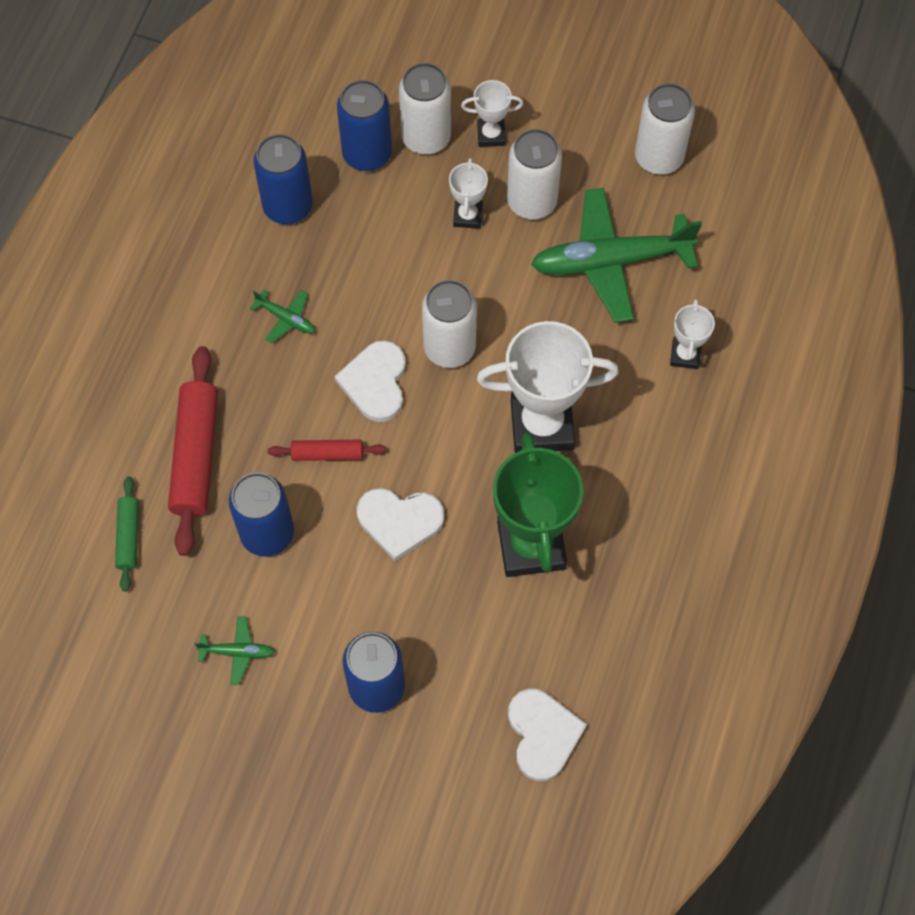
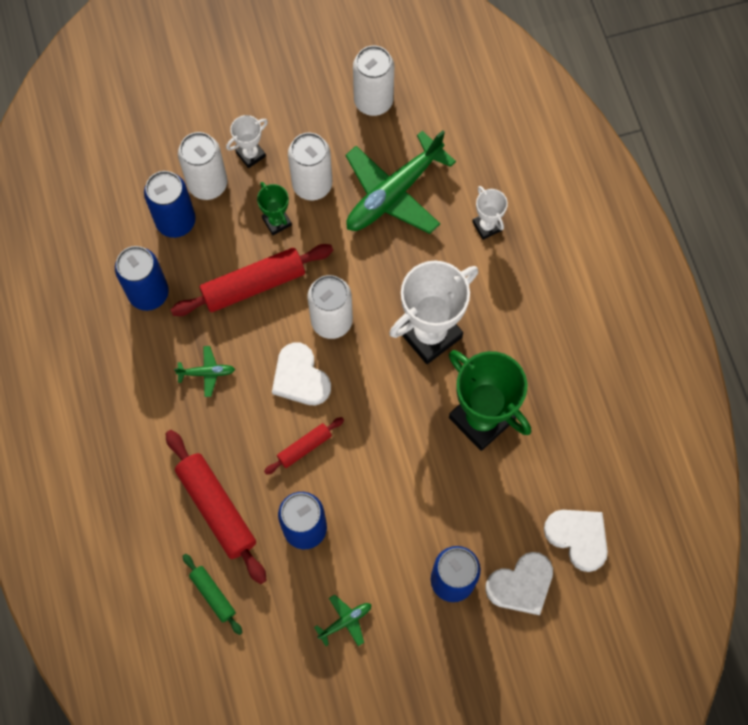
camera: 35 degrees left, 5 degrees up
(397, 263) = (253, 284): none -> red rolling pin
(399, 521) = (386, 461): white heart -> white heart (521, 584)
(467, 216) = (276, 221): white trophy -> green trophy

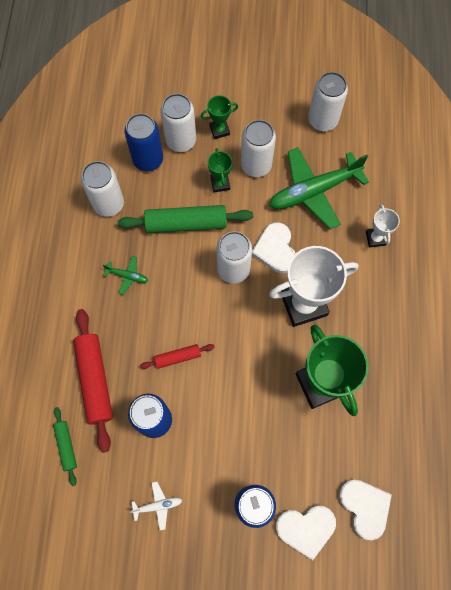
camera: 20 degrees right, 0 degrees up
(148, 293) = (108, 204): blue can -> white can
(250, 154) = (219, 130): white trophy -> green trophy
(253, 284) = (186, 223): red rolling pin -> green rolling pin
(300, 377) = (194, 303): white heart -> white heart (275, 249)
(345, 621) = (157, 505): green plane -> white plane

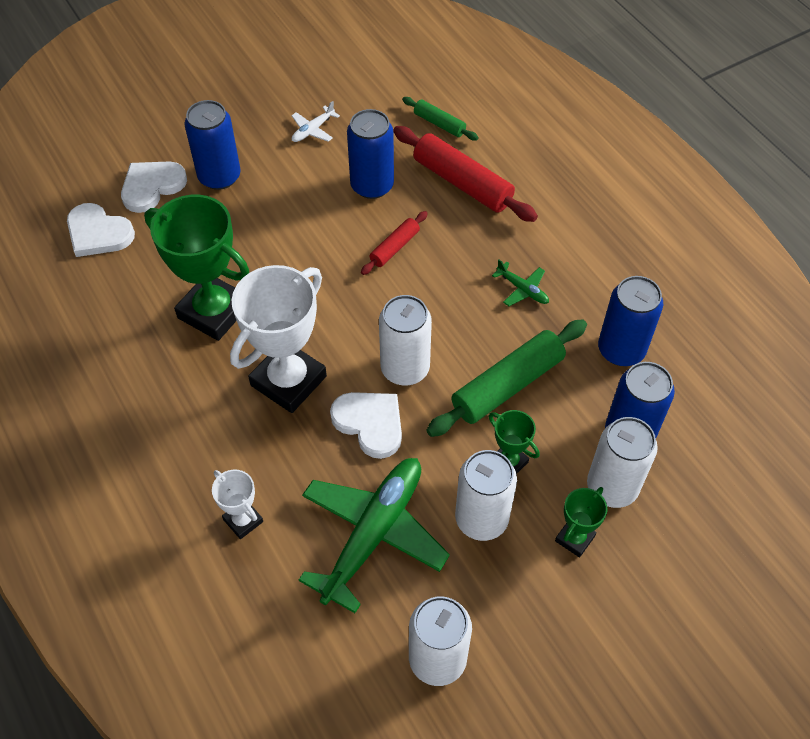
camera: 145 degrees right, 15 degrees down
(108, 204) = (621, 350): white can -> blue can
(127, 276) = (522, 289): green plane -> green plane turned 120 degrees counterclockwise

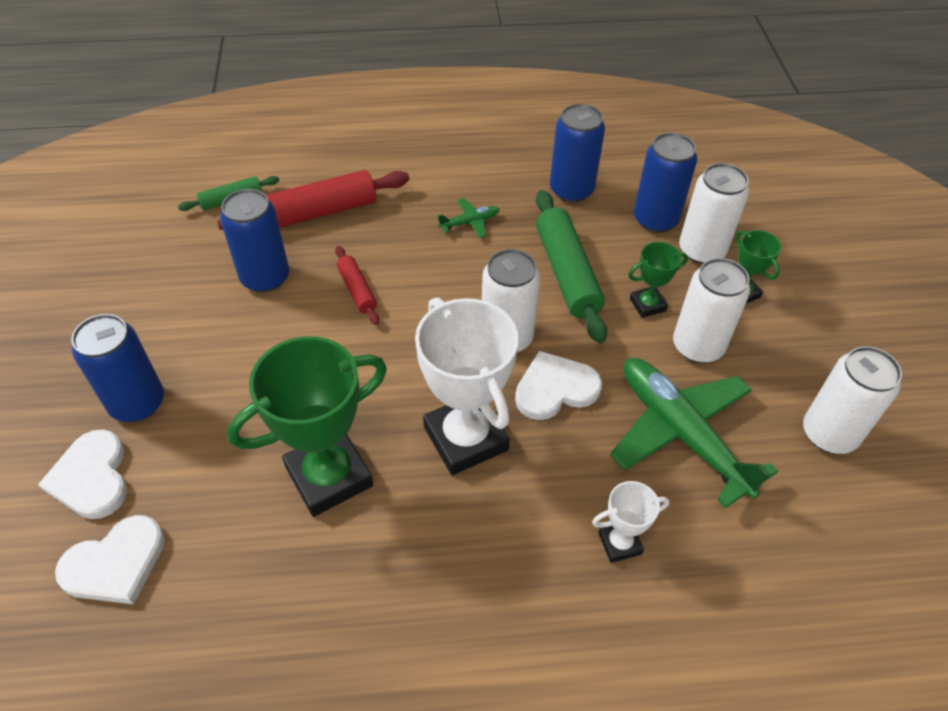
camera: 65 degrees left, 5 degrees down
(313, 130) = (147, 296): white plane -> none

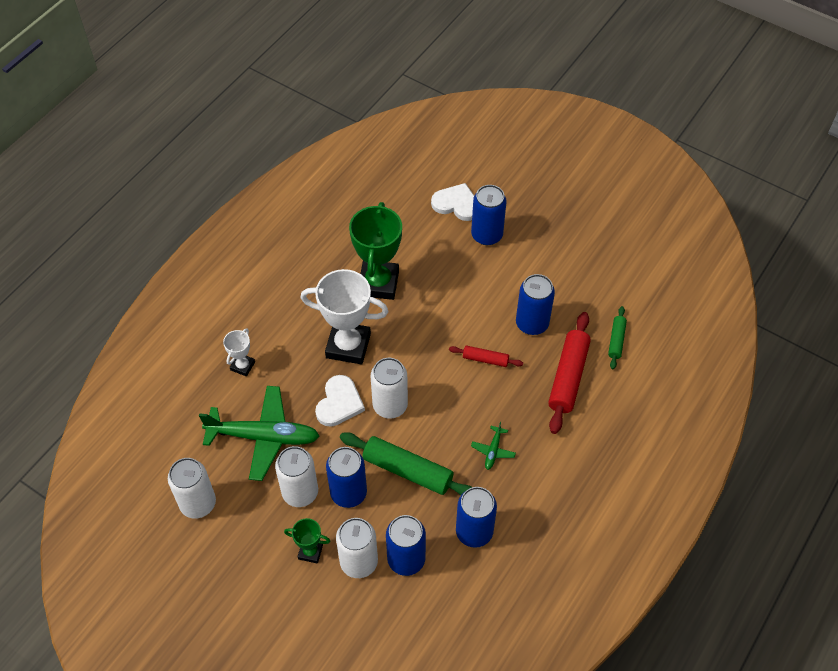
camera: 130 degrees right, 5 degrees up
(115, 564) = (404, 196): white heart -> none
(647, 305) = (348, 493): green trophy -> blue can

